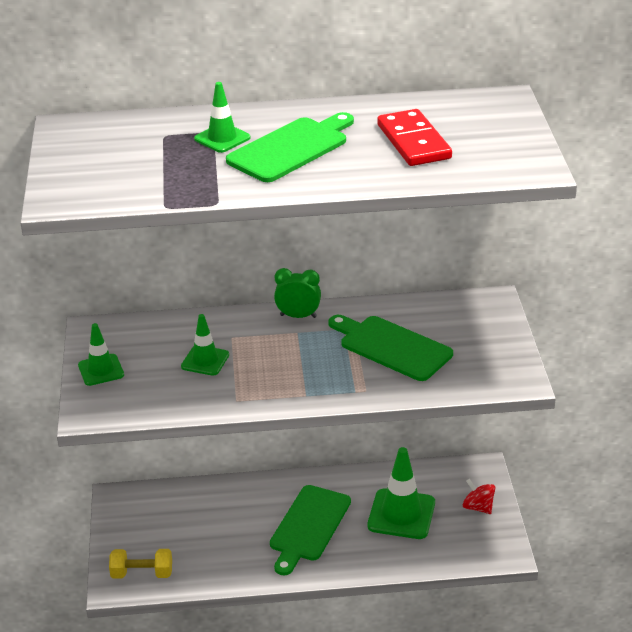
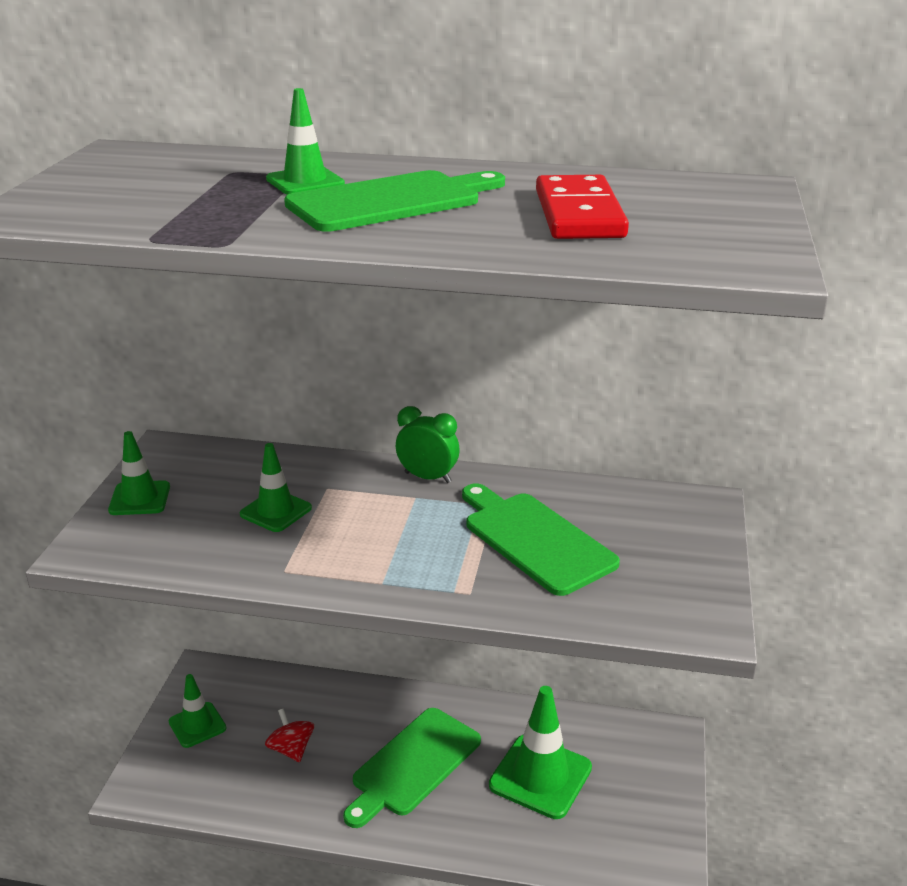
camera: 15 degrees right, 5 degrees down
(135, 535) = (197, 725): none -> green traffic cone
(142, 573) = (178, 780): yellow dumbbell -> none
(478, 507) = (648, 791): red spinning top -> red spinning top (291, 749)

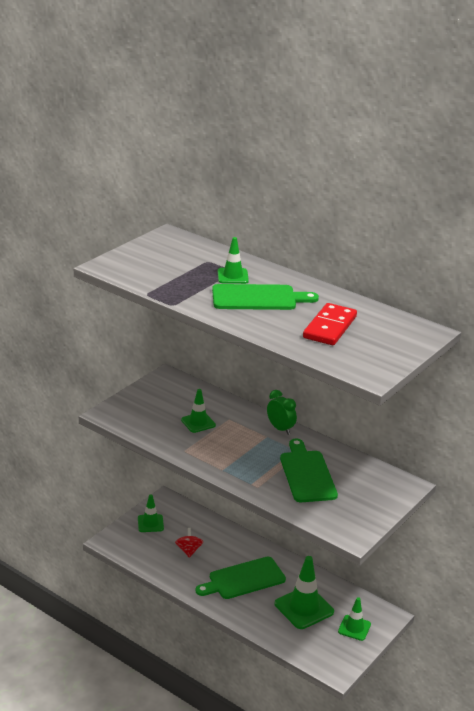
camera: 25 degrees right, 0 degrees up
(140, 498) = (142, 397): green traffic cone -> green traffic cone (354, 628)

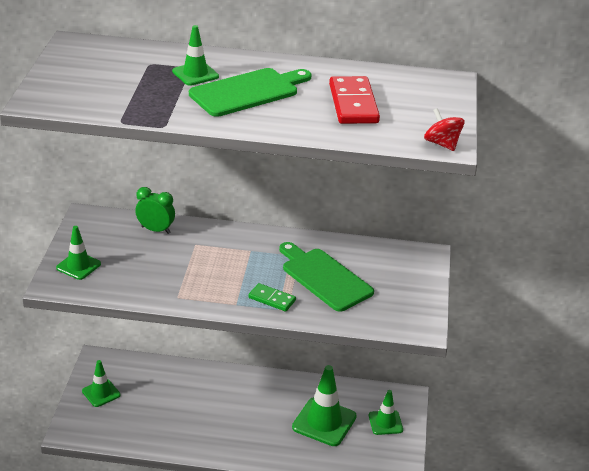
camera: 30 degrees left, 5 degrees up
(189, 550) = (164, 407): red spinning top -> red spinning top (442, 144)
(198, 422) = (166, 259): green traffic cone -> green traffic cone (78, 266)
(244, 579) = (244, 416): green cutting board -> none
(252, 475) = (272, 299): none -> green domino
(280, 429) = (257, 237): green clock -> green clock (155, 230)

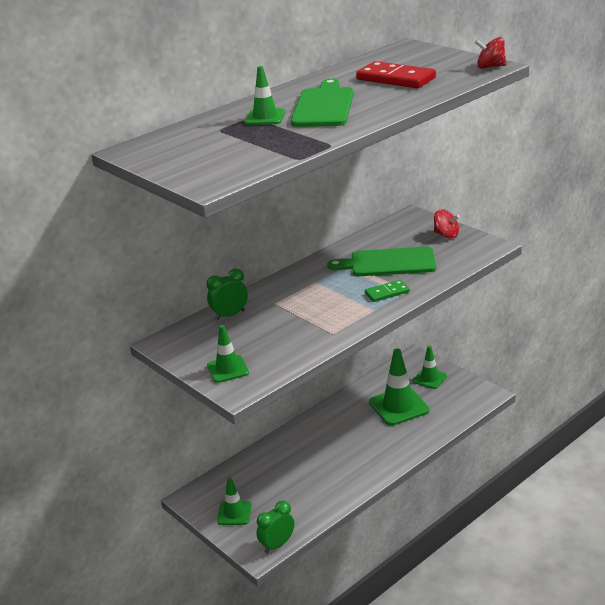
camera: 45 degrees left, 5 degrees down
(85, 437) = (277, 545): none -> green clock
(413, 291) = (446, 235): none -> red spinning top

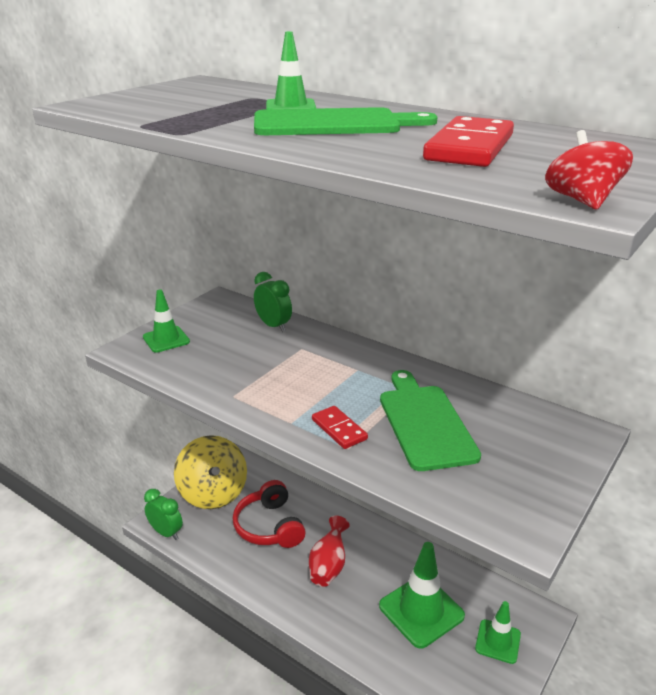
camera: 75 degrees right, 0 degrees up
(234, 513) = (213, 493): green traffic cone -> yellow spinning top
(291, 477) = (269, 526): none -> red headphones
(346, 446) = (328, 566): none -> red vase
(387, 293) = (339, 429): green domino -> red domino
(446, 235) = (540, 475): red spinning top -> none

